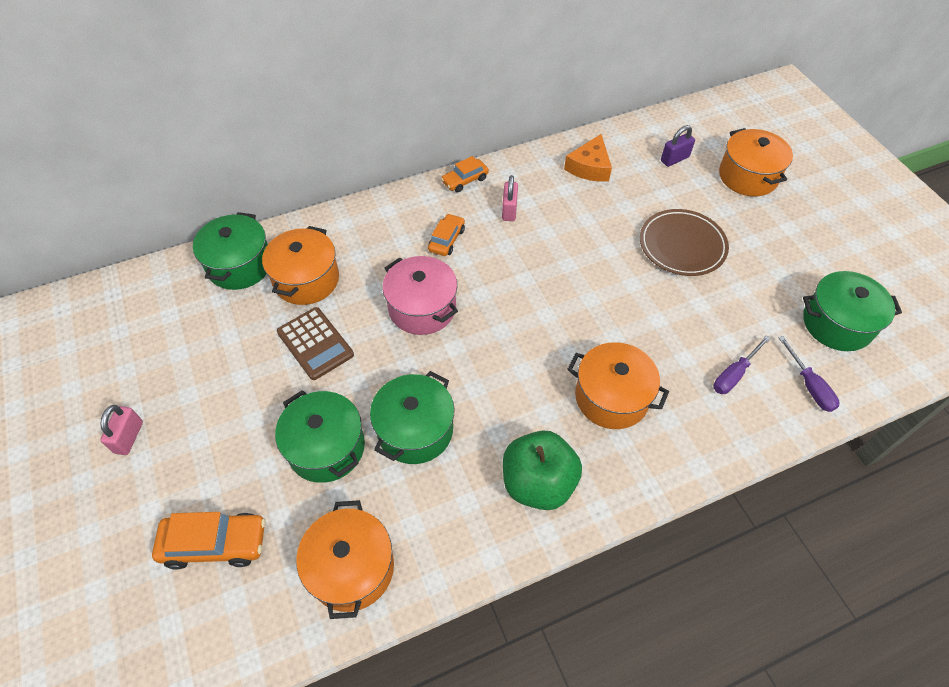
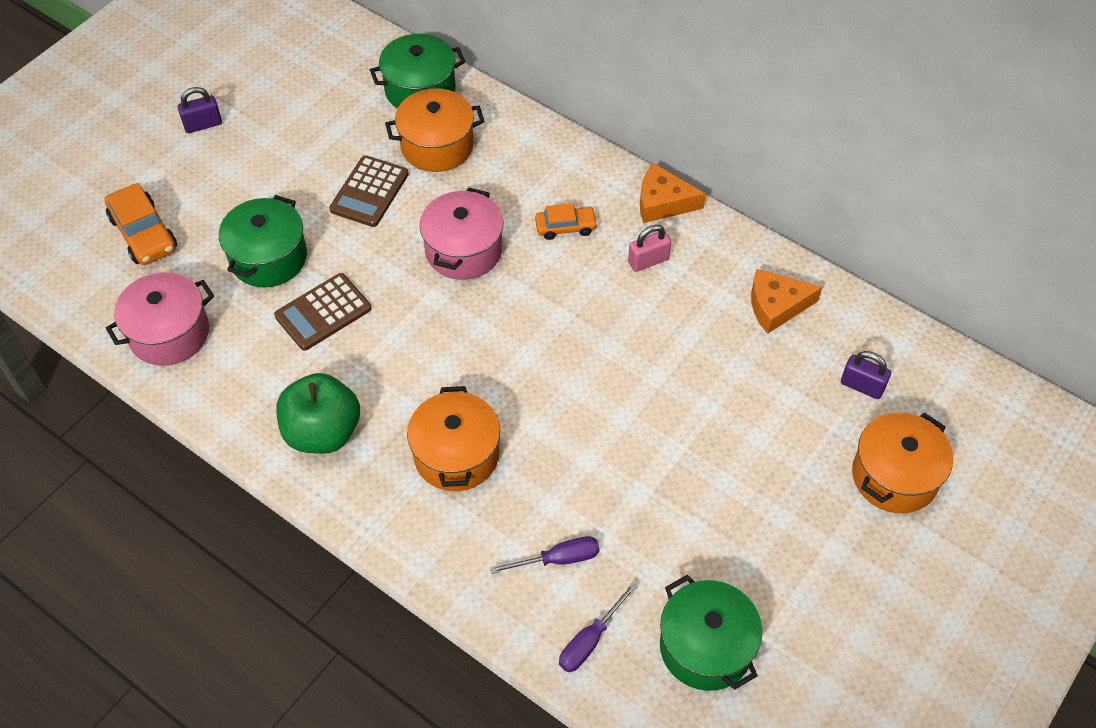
camera: 60 degrees right, 0 degrees up
(129, 437) = (203, 124): pink padlock -> purple padlock
(351, 568) = (169, 333): orange pot -> pink pot
(415, 430) = (323, 312): green pot -> brown calculator
(465, 180) = (663, 202): orange car -> orange cheese
(682, 245) = (717, 445): brown plate -> none
(734, 374) = (558, 559): purple screwdriver -> purple screwdriver turned 150 degrees clockwise

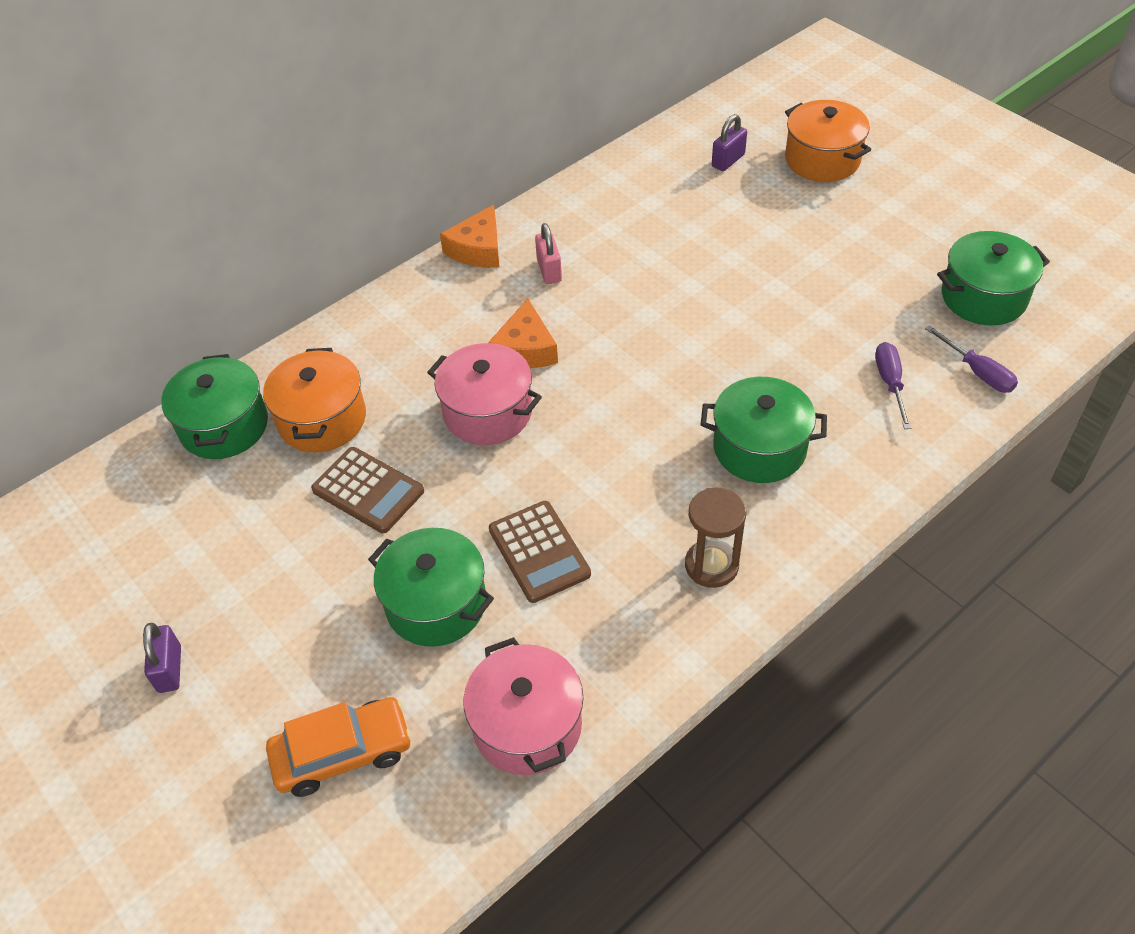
camera: 75 degrees left, 5 degrees down
(322, 432) = (711, 565): green apple -> brown hourglass
(456, 455) = (759, 448): orange pot -> green pot
(565, 227) = (484, 325): orange car -> none
(776, 306) = (628, 195): orange cheese -> orange cheese (525, 349)

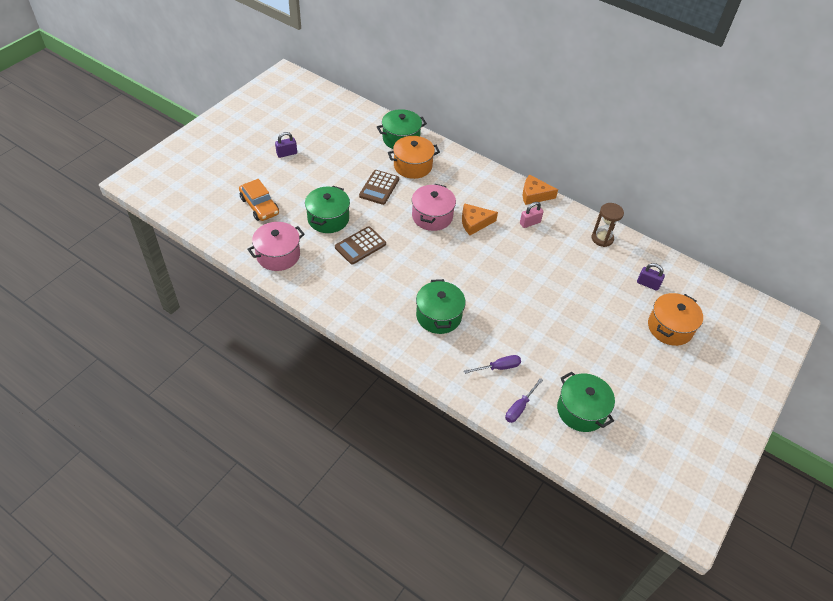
camera: 70 degrees right, 0 degrees up
(711, 565) = (366, 304): brown hourglass -> brown hourglass (602, 238)

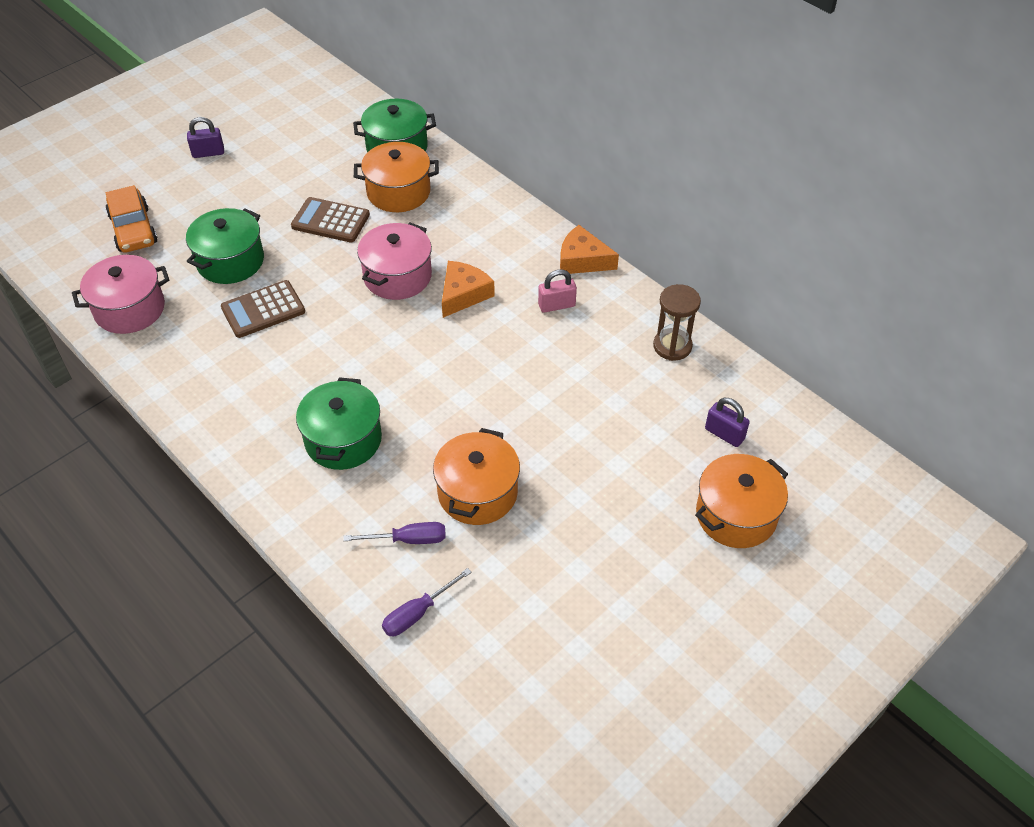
camera: 15 degrees right, 0 degrees up
(379, 187) = (330, 221): brown calculator -> brown calculator turned 75 degrees clockwise
(474, 223) = (463, 294): orange cheese -> orange cheese turned 120 degrees clockwise
(526, 335) = (477, 492): none -> orange pot
(581, 410) = (522, 635): green pot -> none

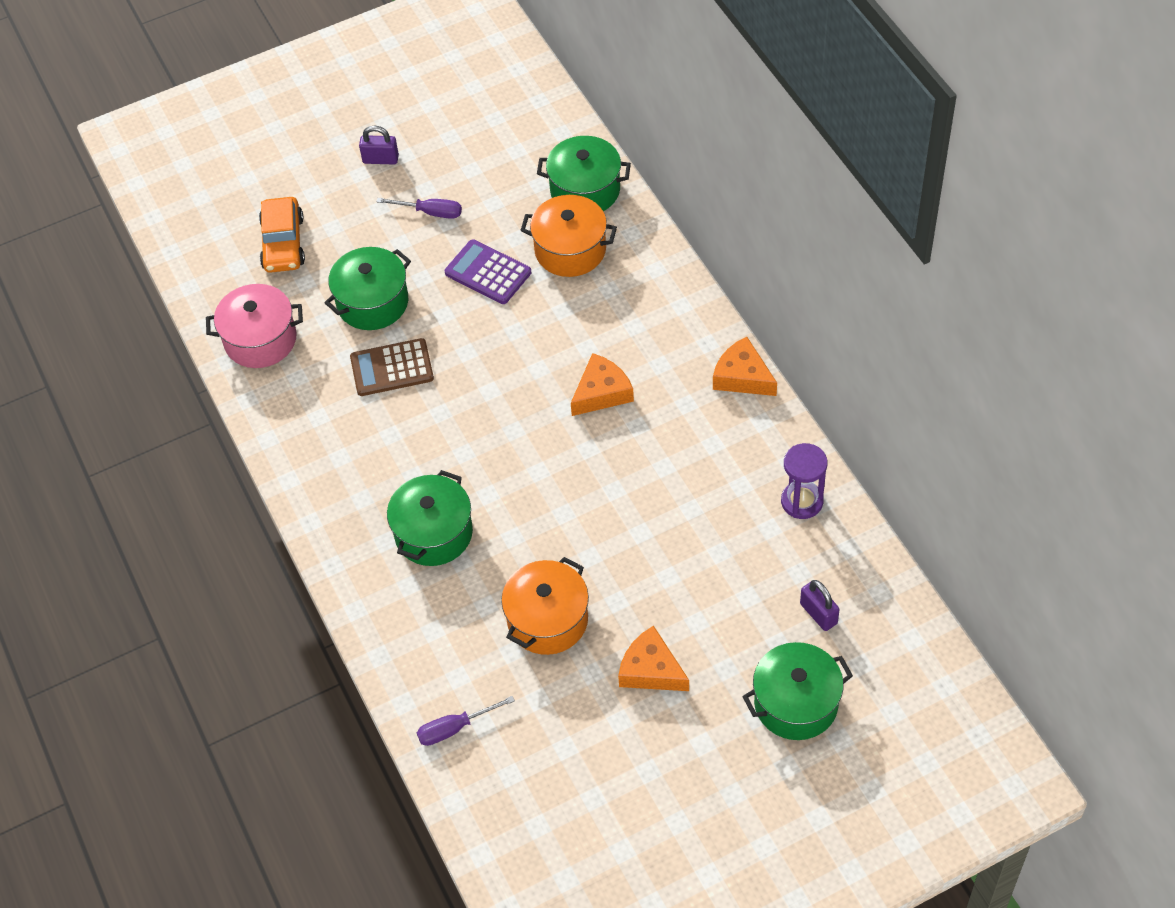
camera: 20 degrees right, 5 degrees up
(330, 221) = (488, 273): brown calculator -> purple calculator
(397, 276) = (539, 356): pink pot -> none
(408, 539) = (467, 653): purple screwdriver -> purple screwdriver (430, 212)
(556, 305) = (696, 426): pink padlock -> none
(591, 515) = (651, 670): none -> orange cheese
(672, 346) = (802, 501): brown hourglass -> purple hourglass
(736, 515) = (796, 703): orange pot -> green pot

